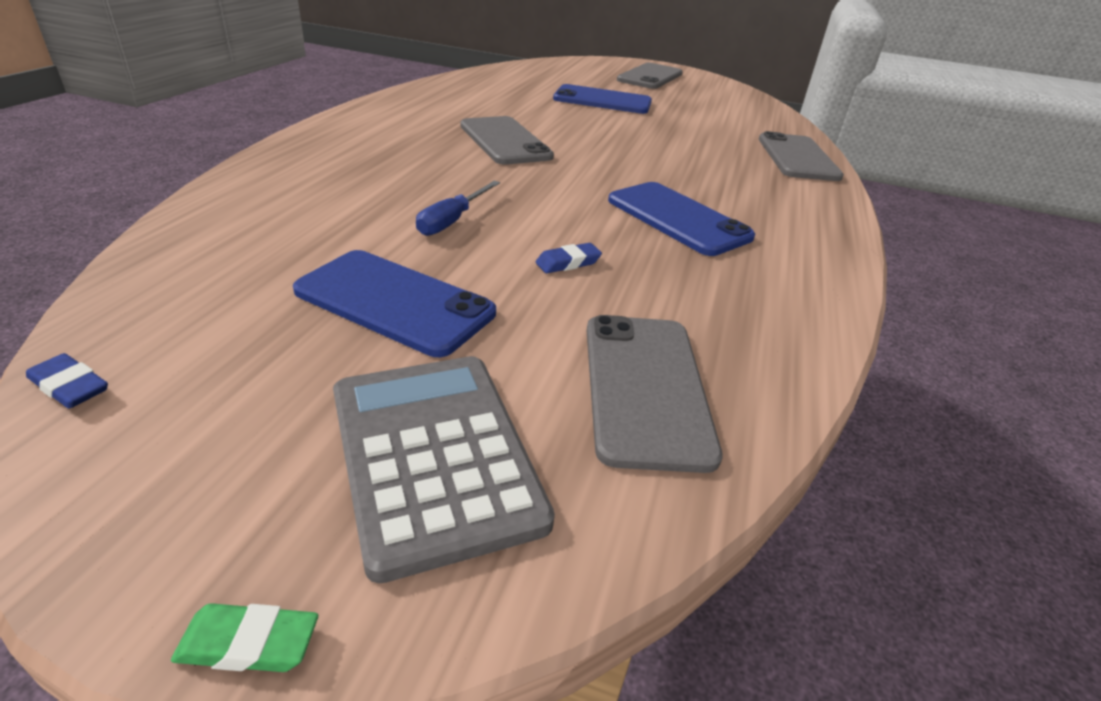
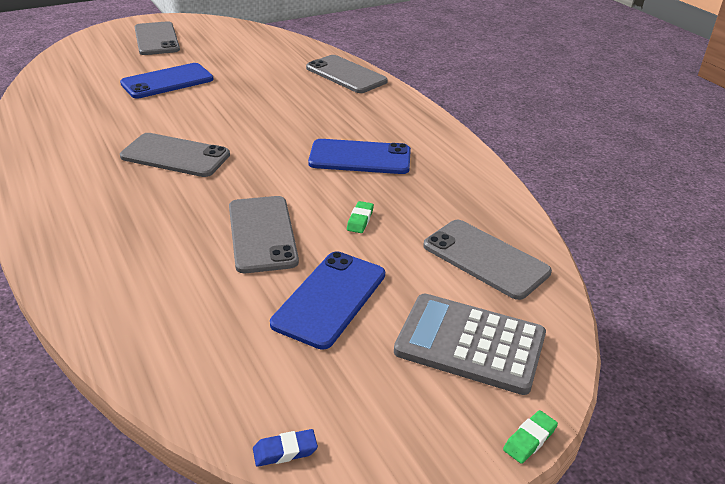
camera: 45 degrees left, 0 degrees up
(394, 302) = (330, 299): blue phone -> blue phone turned 45 degrees counterclockwise
(452, 221) = (262, 234): blue screwdriver -> grey phone
(568, 263) = (360, 220): blue eraser -> green eraser

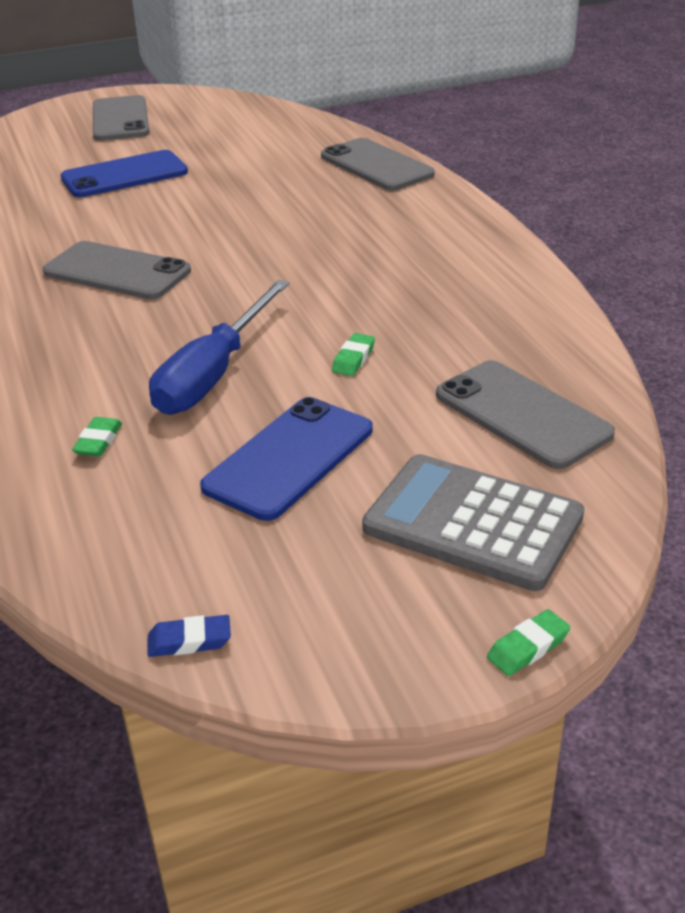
camera: 10 degrees right, 0 degrees up
(186, 291) = (98, 441): none -> green eraser
(262, 234) = (214, 373): grey phone -> blue screwdriver
(360, 158) = (371, 277): blue phone -> none

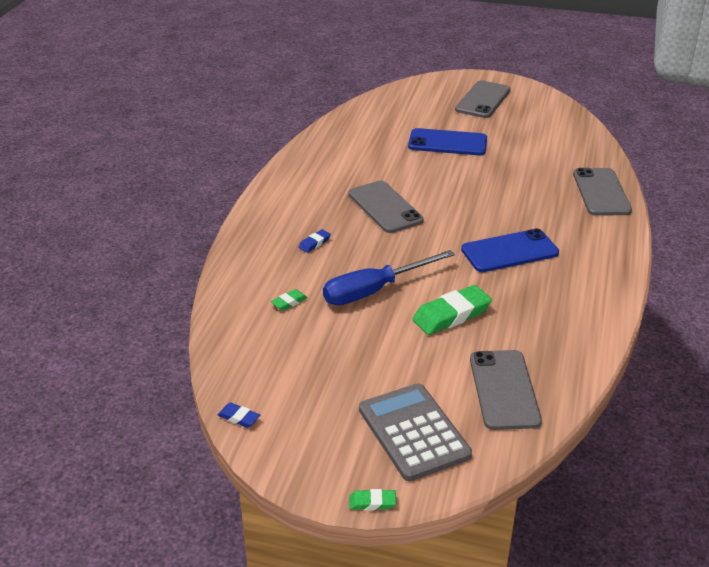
camera: 35 degrees right, 0 degrees up
(57, 351) = (314, 243): none -> blue eraser
(289, 458) = (364, 354): blue phone -> blue phone (509, 251)
(353, 359) = (451, 315): green eraser -> green eraser, size x2.06

